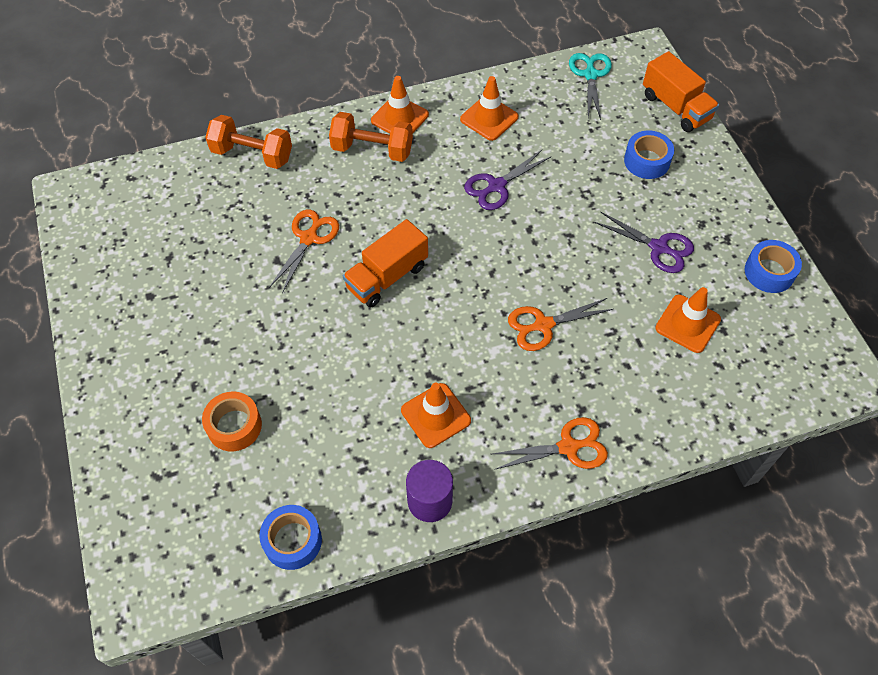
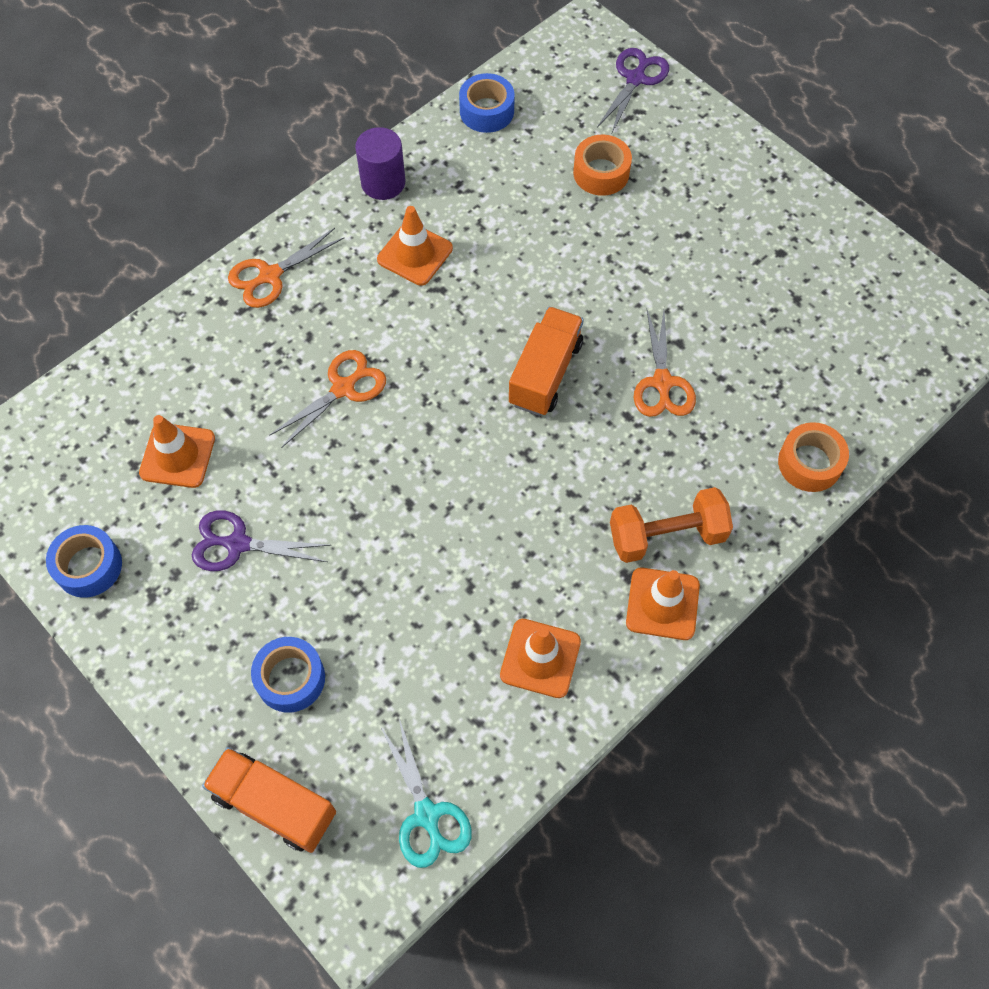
camera: 155 degrees right, 5 degrees up
(252, 154) = (809, 463): orange dumbbell -> orange tape
(496, 186) = (477, 549): purple scissors -> purple scissors (635, 79)

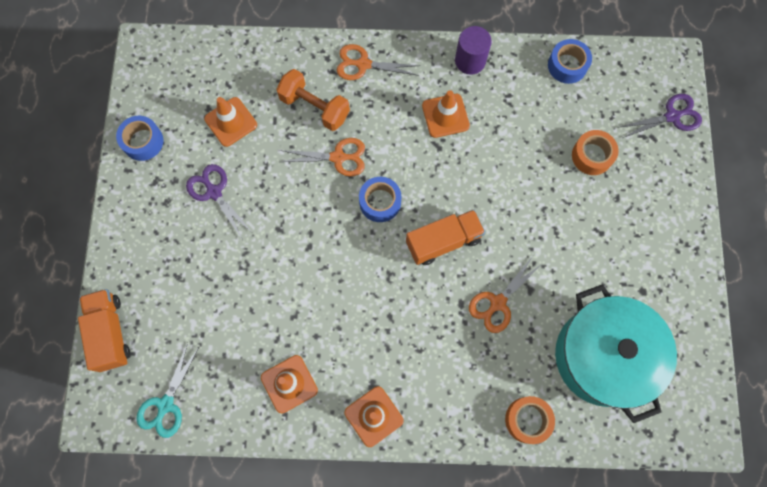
camera: 45 degrees right, 10 degrees up
(290, 678) = (173, 281): blue tape -> blue tape (380, 202)
(667, 535) = (413, 384): orange dumbbell -> orange dumbbell (315, 107)
(811, 341) = (603, 356): none -> turquoise pot

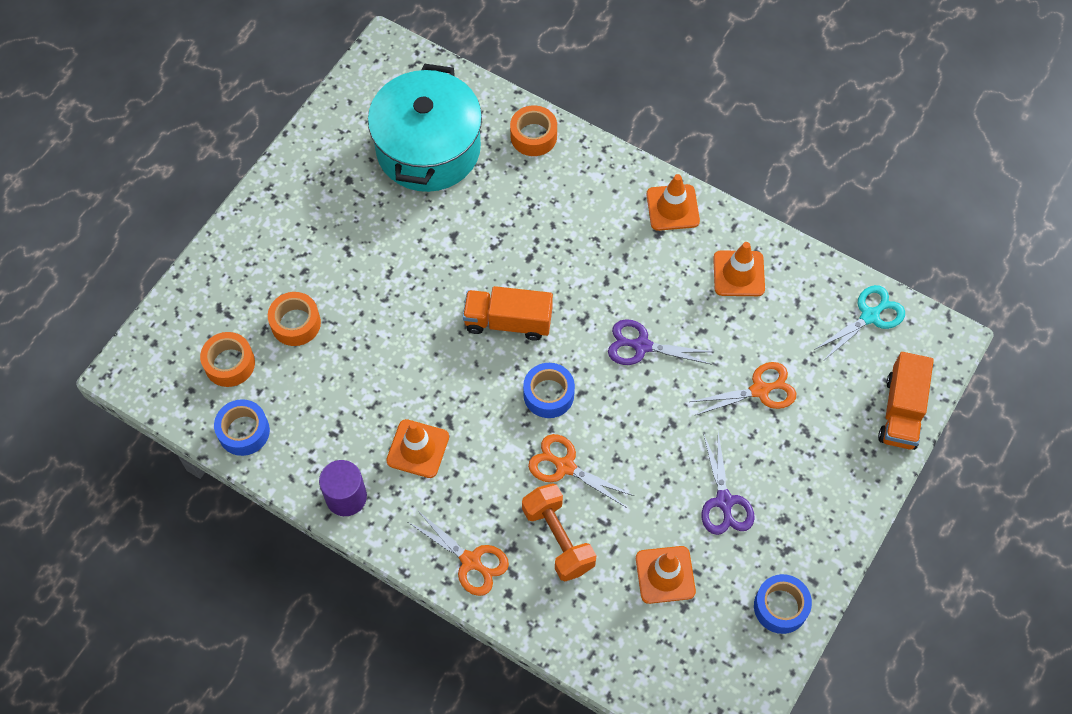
camera: 150 degrees left, 10 degrees down
(498, 303) = (493, 240): orange scissors -> orange scissors (760, 390)
(613, 103) = (229, 363): none -> orange tape
(672, 116) = (181, 317): purple scissors -> purple scissors (642, 346)

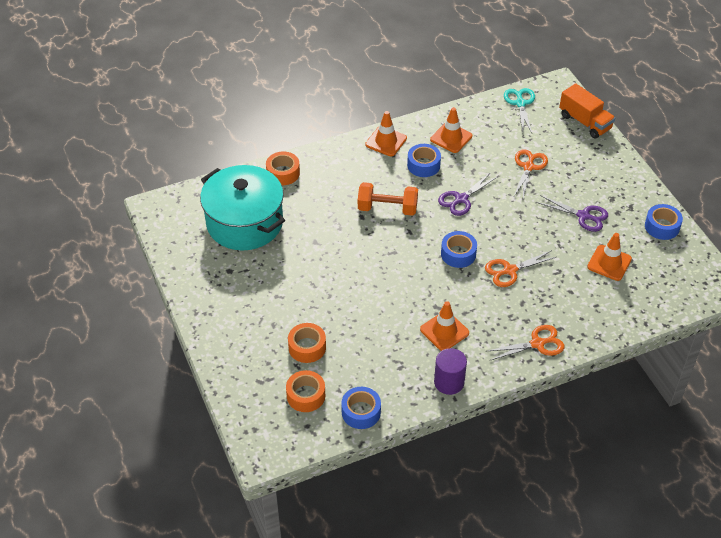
camera: 55 degrees left, 15 degrees down
(508, 321) = (395, 247): orange truck -> none
(558, 539) = (553, 297): orange dumbbell -> orange dumbbell (387, 208)
(666, 271) = (423, 165): none -> blue tape

